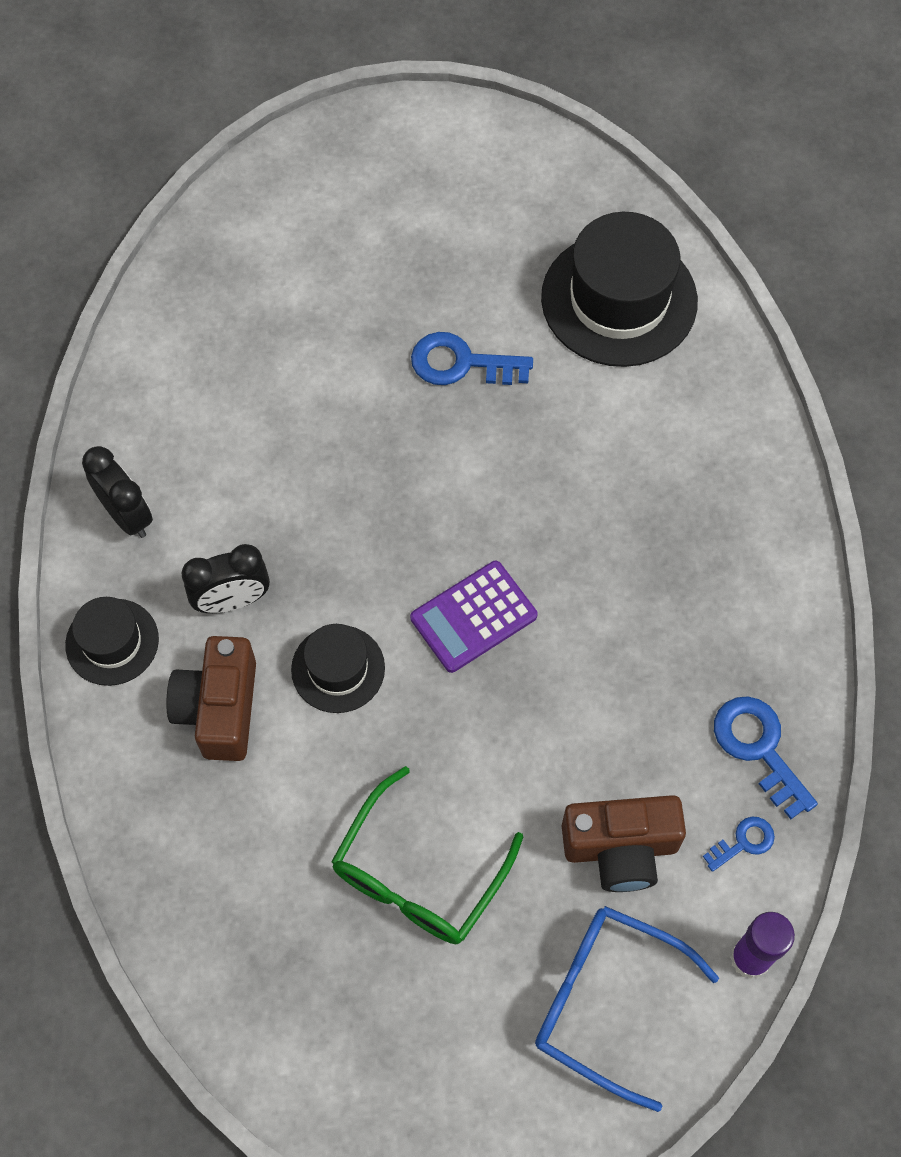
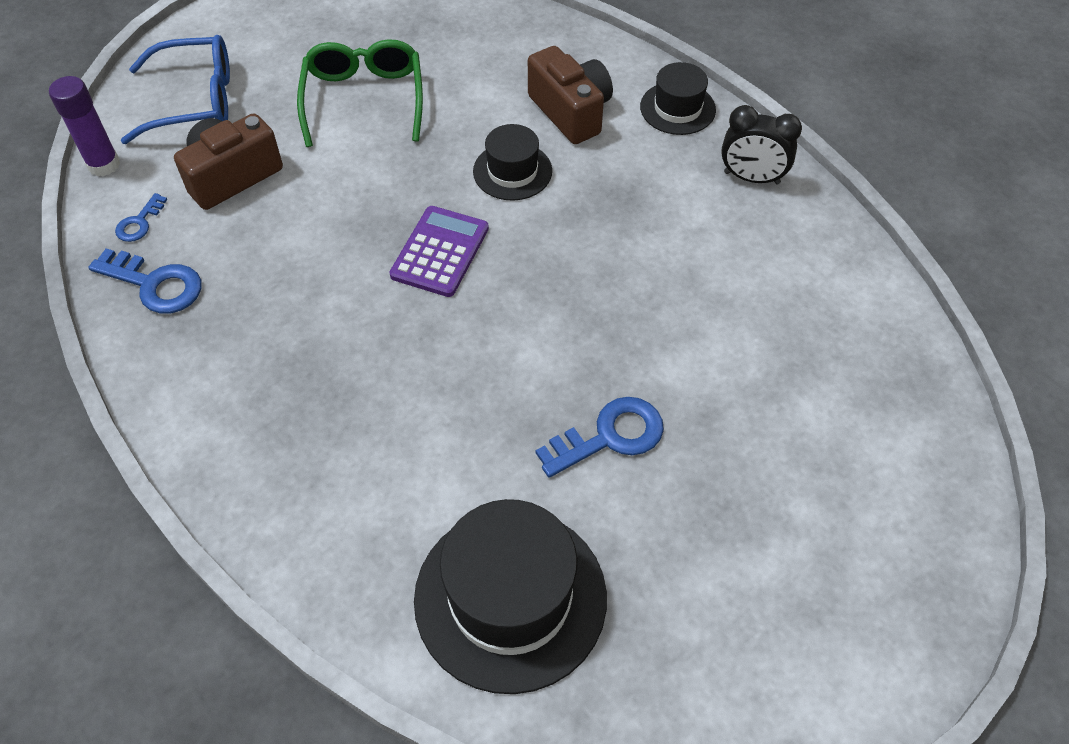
camera: 145 degrees right, 10 degrees down
(232, 600) = (624, 170): black clock -> none

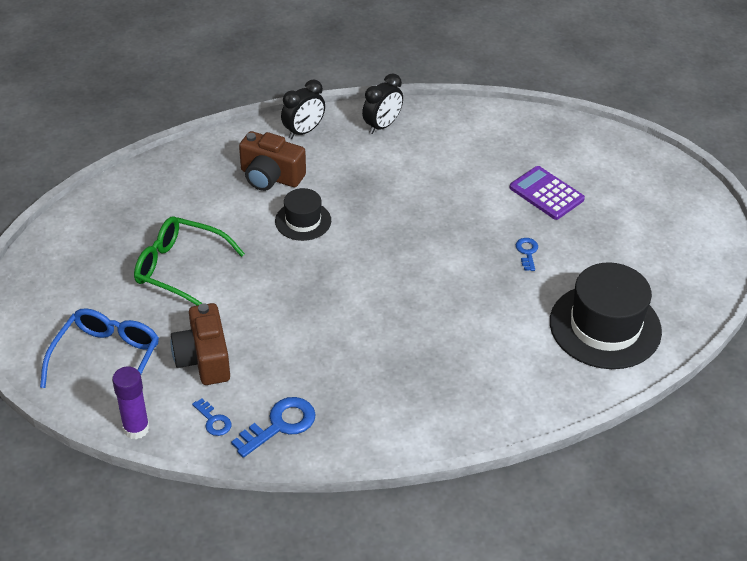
camera: 65 degrees left, 10 degrees down
(440, 252) = (348, 276): purple calculator -> purple calculator (546, 193)
(571, 112) = (270, 177): brown camera -> brown camera turned 150 degrees counterclockwise
(610, 436) = (527, 252): blue key -> blue key, size x0.56
(677, 108) = (303, 131): black hat -> black clock

